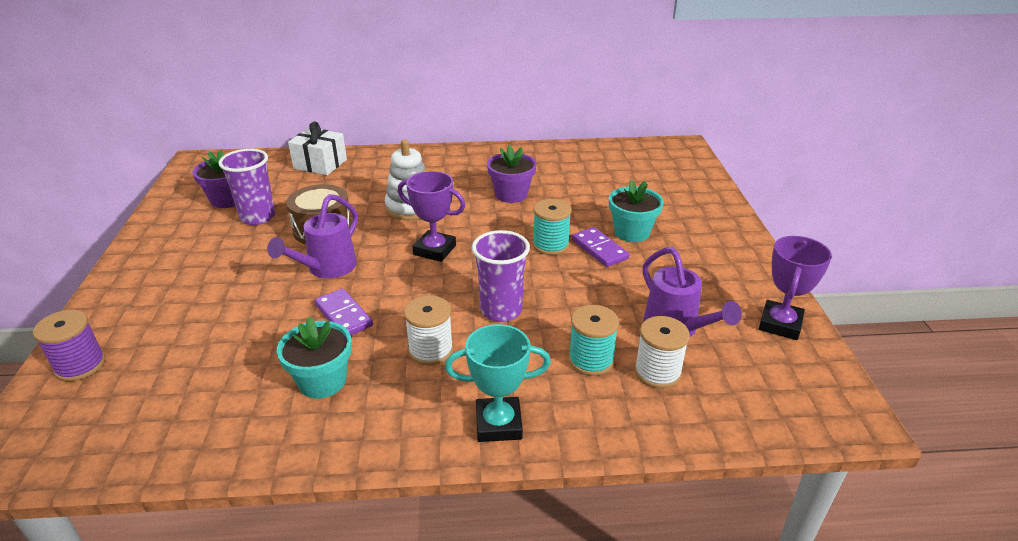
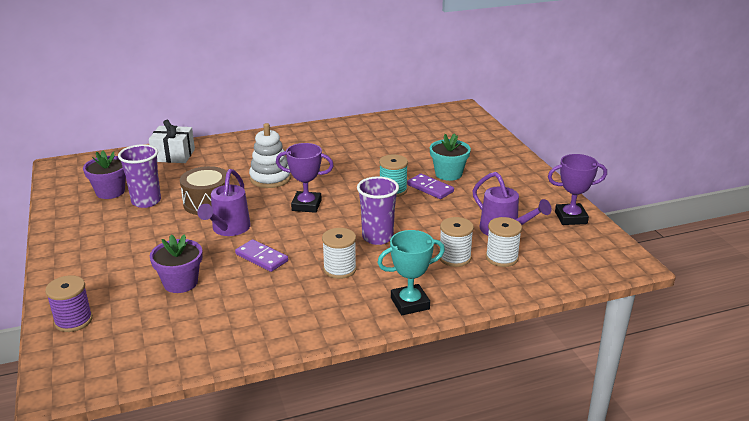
camera: 15 degrees left, 5 degrees down
(322, 381) = (271, 300): turquoise flower pot -> none
(511, 194) = (345, 159): purple flower pot -> purple flower pot (180, 283)
(591, 360) = (454, 257): turquoise spool -> white spool
(780, 324) = (571, 218): purple trophy -> purple trophy turned 75 degrees clockwise

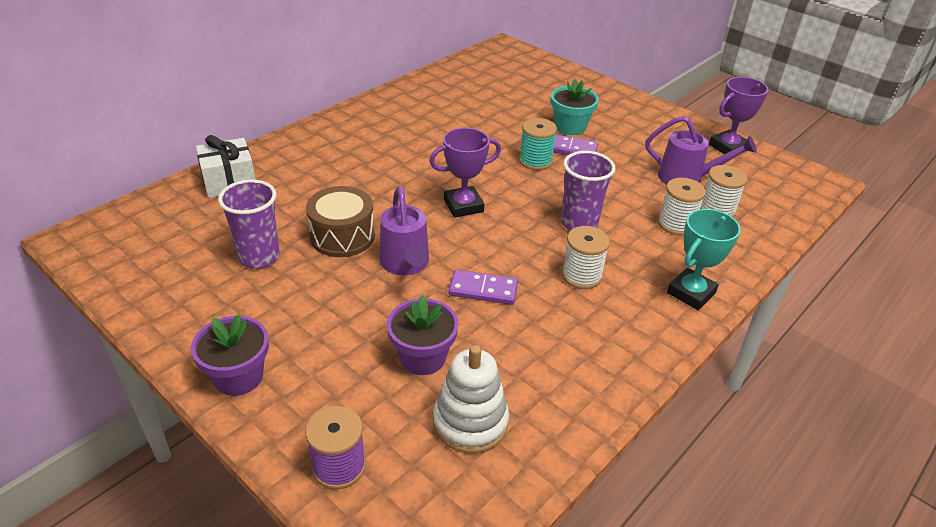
camera: 30 degrees left, 10 degrees up
(110, 192) = (193, 258): purple flower pot -> purple flower pot (238, 377)
(270, 178) = (386, 182): white stacking toy -> white stacking toy (470, 422)

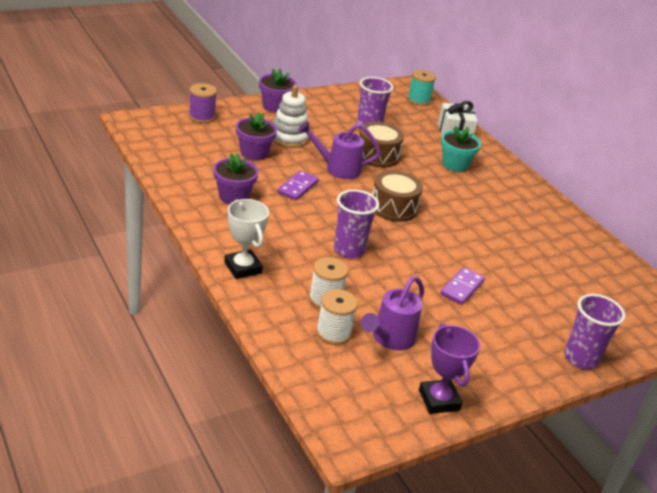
camera: 105 degrees right, 5 degrees down
(463, 206) = (393, 207): purple trophy -> brown drum
(470, 422) = (199, 153): white stacking toy -> white stacking toy (289, 138)
(535, 161) = (446, 261): turquoise spool -> turquoise spool (418, 100)
(558, 344) = (233, 196): none -> purple flower pot
(570, 127) = (502, 303): turquoise flower pot -> turquoise flower pot (455, 164)
(581, 275) = (289, 228): white spool -> none
(603, 91) = (580, 358): none -> purple cup
(691, 293) = (243, 268): turquoise trophy -> white trophy

